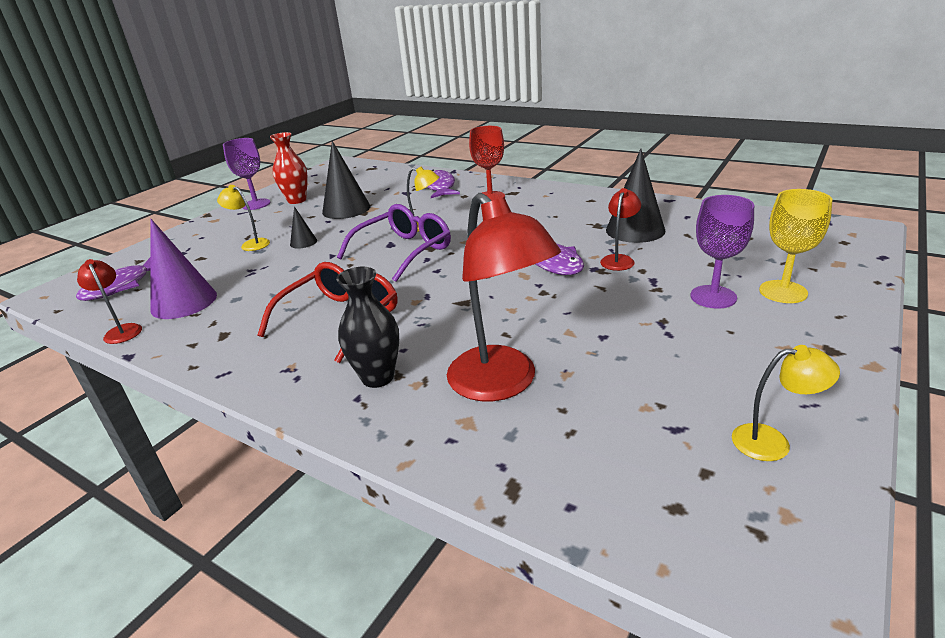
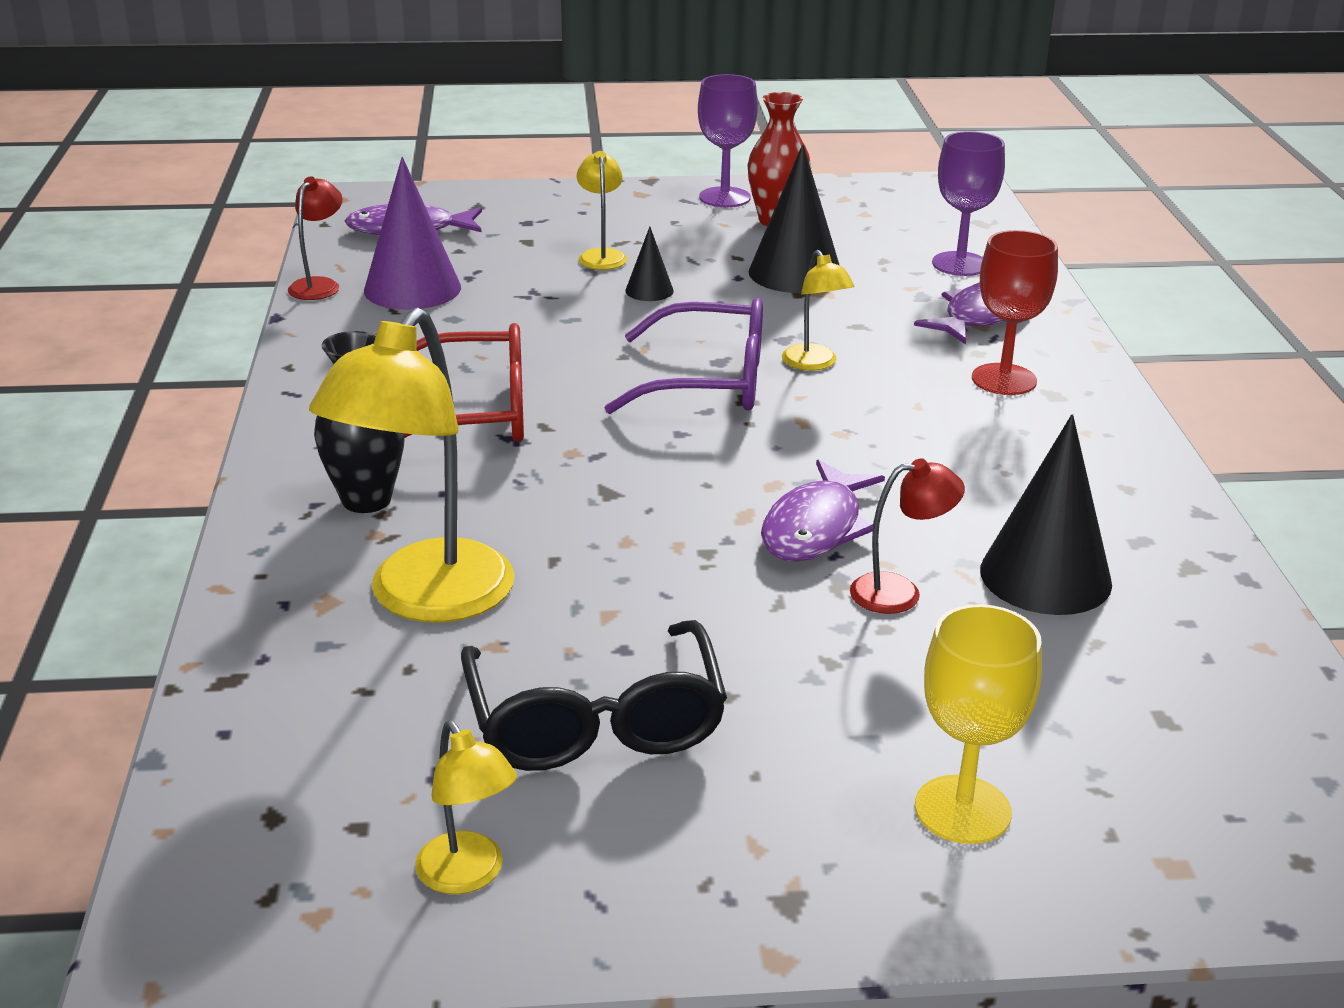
camera: 50 degrees right, 0 degrees up
(502, 384) = (427, 600): red lamp -> yellow lamp
(660, 362) = (595, 723): none -> black glasses
(713, 297) = (860, 730): purple goblet -> purple goblet (960, 264)

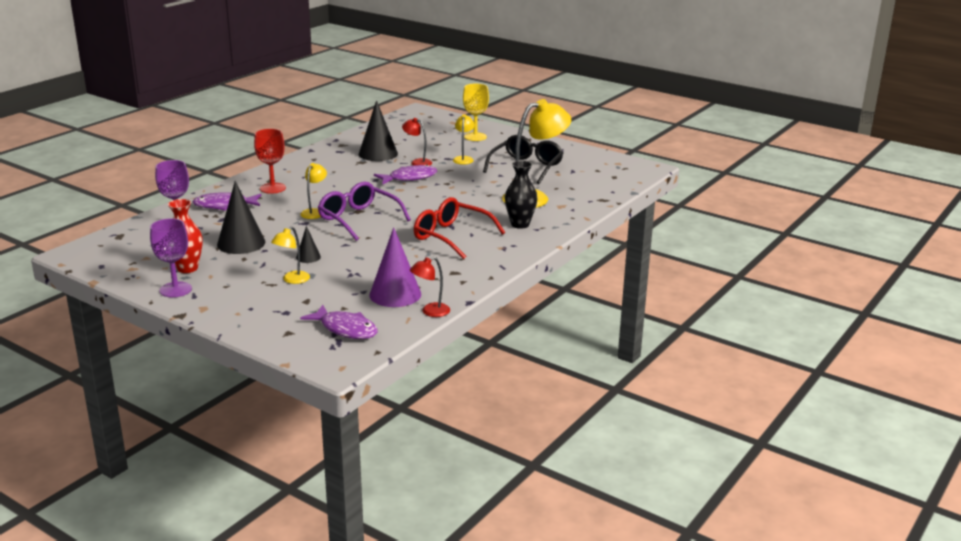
camera: 140 degrees left, 5 degrees down
(468, 876) = (583, 158): yellow lamp -> yellow lamp (463, 159)

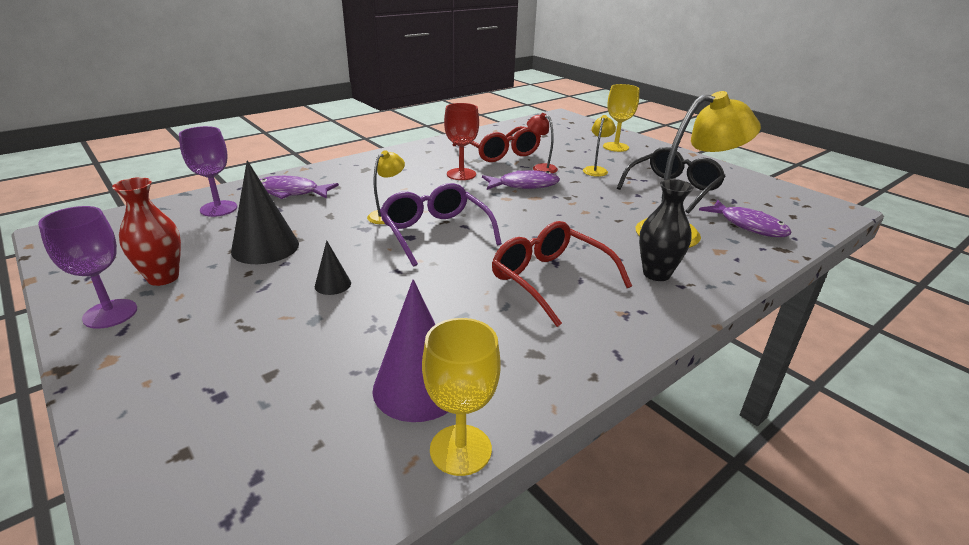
camera: 15 degrees right, 5 degrees up
(272, 188) = (361, 178): red goblet -> red goblet (461, 174)
(292, 280) = (281, 324): yellow lamp -> none
(345, 329) = (285, 467): purple fish -> purple fish (748, 225)
(378, 154) = (500, 153): black cone -> red glasses
(430, 312) = (460, 449): red lamp -> yellow goblet

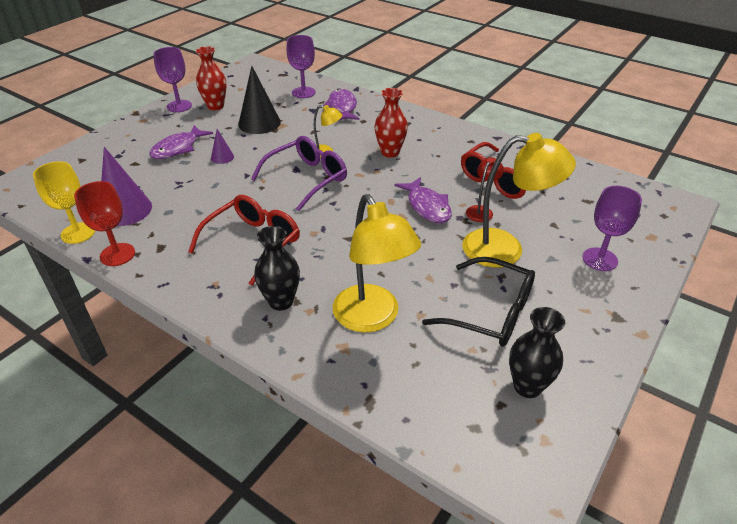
camera: 75 degrees right, 10 degrees up
(333, 284) = (222, 157): black cone -> purple cone
(417, 184) = (390, 152): none -> red vase
(461, 174) = (428, 168): red goblet -> red goblet (117, 254)
(596, 170) = (505, 249): yellow lamp -> yellow lamp, size x2.04
(615, 147) = (600, 259): yellow goblet -> purple goblet
(748, 193) = (527, 386): none -> black vase
(748, 225) = (419, 377): purple fish -> purple fish (178, 148)

